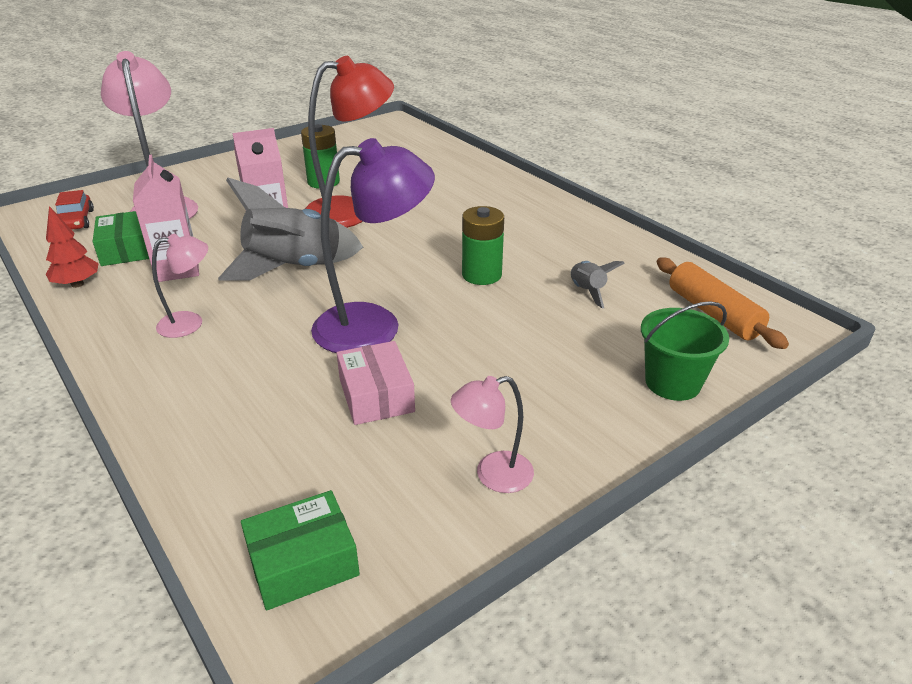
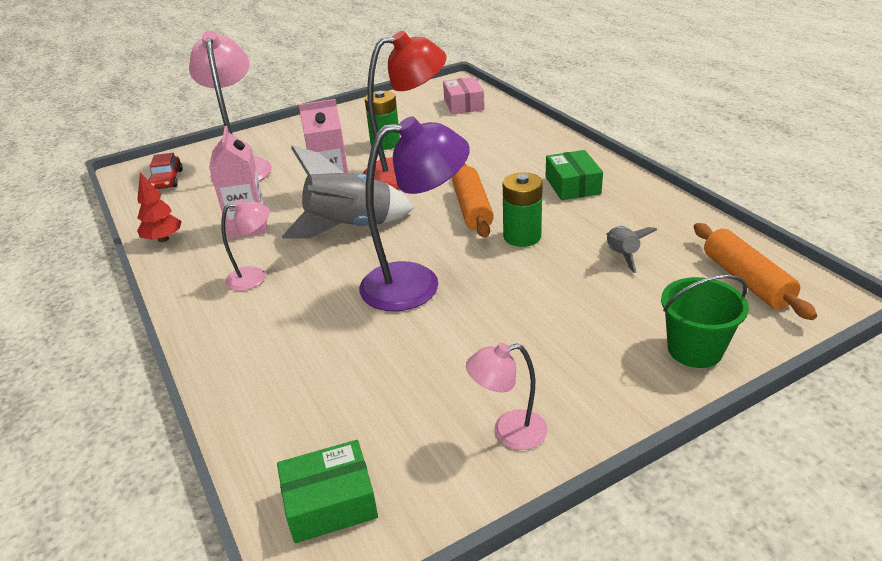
camera: 10 degrees right, 0 degrees up
(126, 249) = (207, 207): green box -> green box (572, 185)
(376, 395) = (411, 351): pink box -> pink box (464, 104)
(425, 247) = (472, 209): none -> orange rolling pin

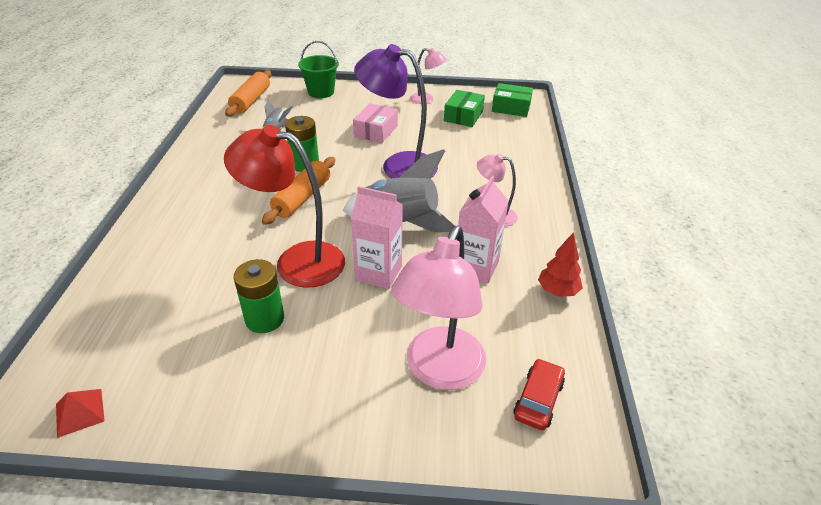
camera: 150 degrees left, 5 degrees up
(429, 91) = (80, 412): none -> red pyramid
(464, 104) = (101, 344): pink box -> pink box (375, 131)
(572, 185) = (215, 182): green box -> green box (463, 116)

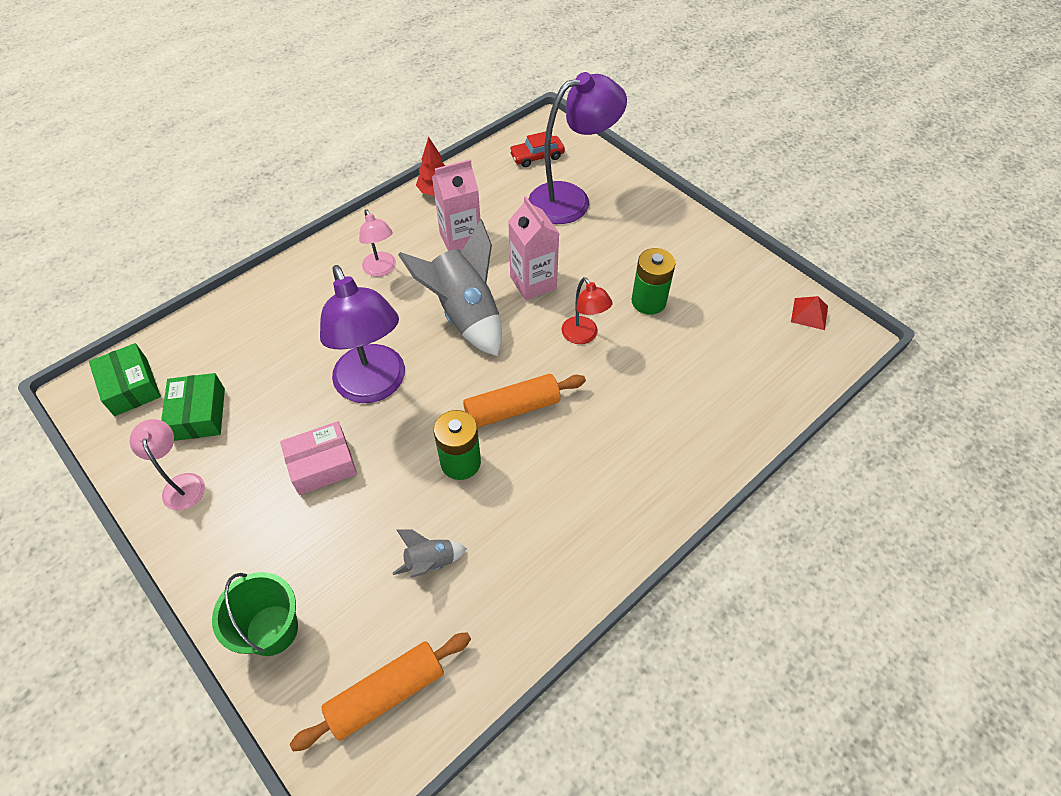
camera: 135 degrees left, 15 degrees up
(297, 261) = (583, 336): red lamp -> red lamp, size x0.52
(439, 371) = (571, 199): pink lamp -> purple lamp
(463, 116) = (199, 414): green box -> green box turned 75 degrees counterclockwise

